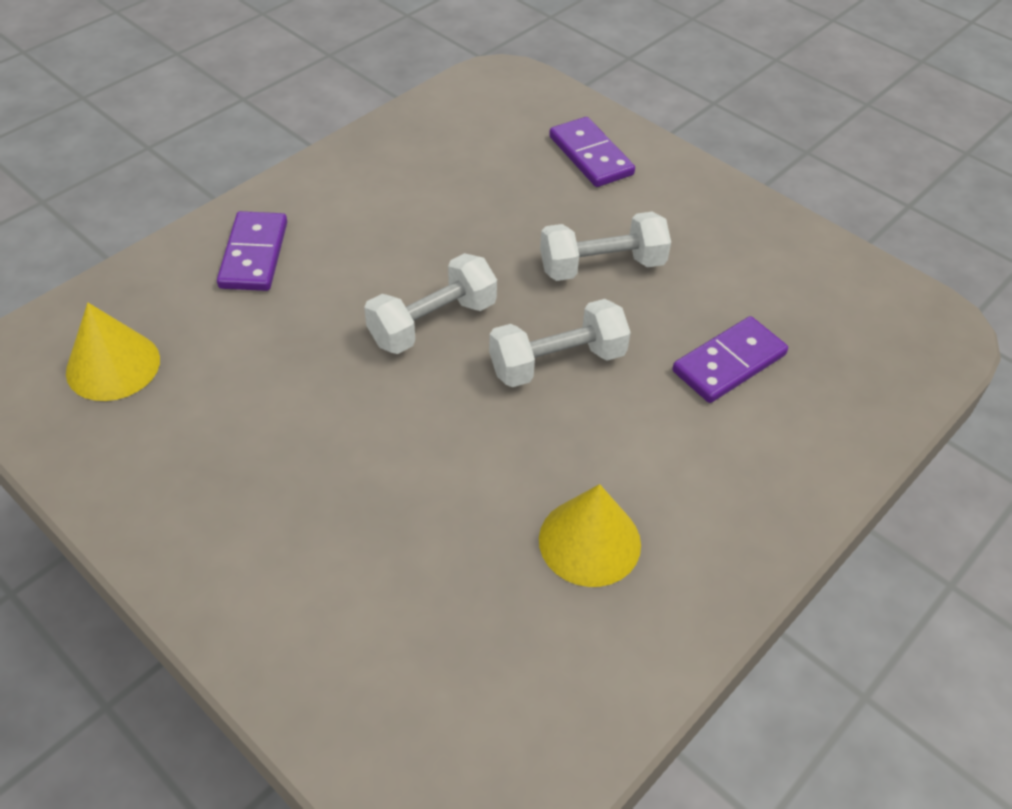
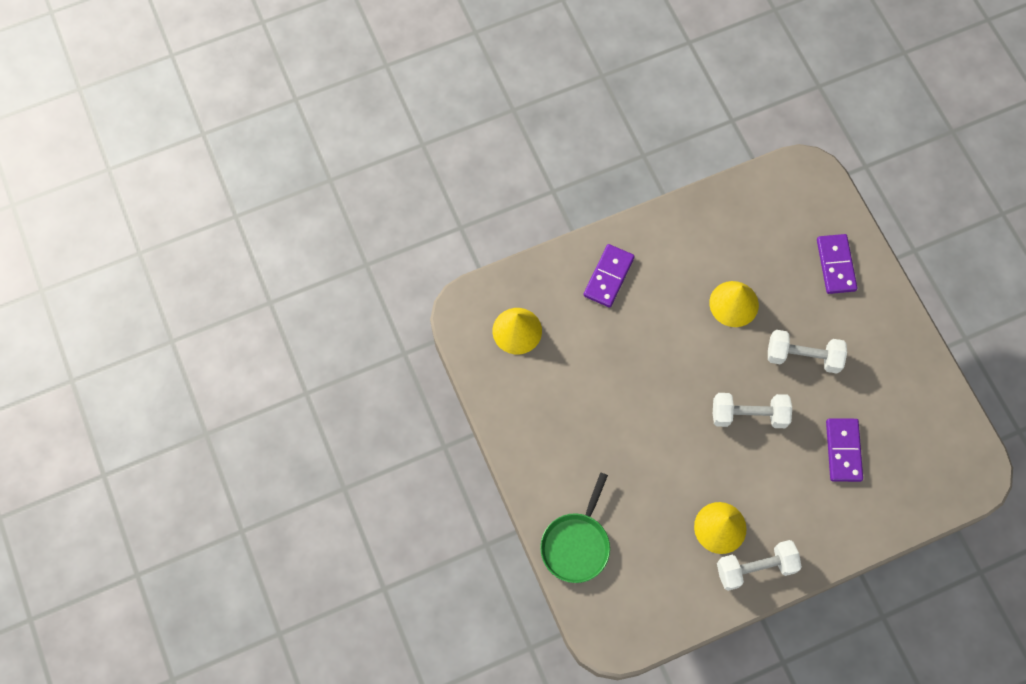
camera: 25 degrees right, 20 degrees up
(327, 670) = (576, 544): none -> green pan
(432, 323) = (691, 363): white dumbbell -> white dumbbell (755, 568)
(466, 234) = (734, 304): none -> yellow cone
(729, 363) = (843, 450): purple domino -> purple domino turned 75 degrees counterclockwise

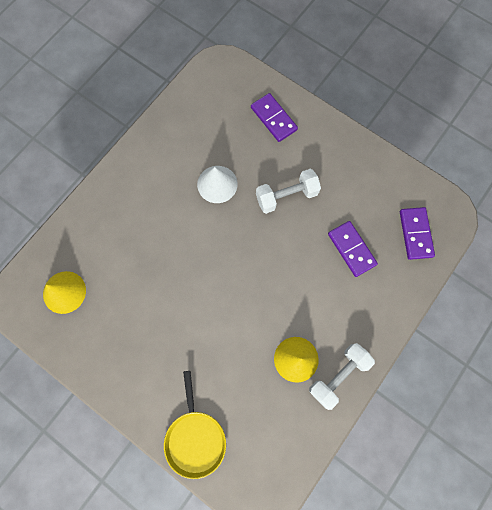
camera: 30 degrees left, 5 degrees up
(576, 544) = (195, 438): green pan -> yellow pan
(608, 277) = (114, 213): purple domino -> purple domino (415, 234)
(734, 304) = (217, 184): yellow cone -> white cone
(749, 415) = (271, 260): white dumbbell -> none

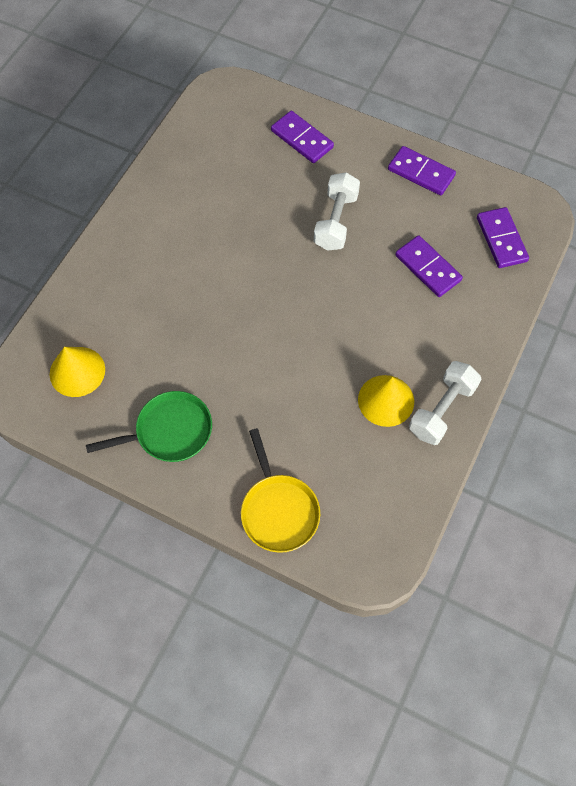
camera: 10 degrees left, 10 degrees down
(124, 355) = (169, 431): none -> green pan
(217, 184) = (247, 221): white cone -> none
(286, 196) = (335, 221): white dumbbell -> white dumbbell turned 45 degrees counterclockwise
(362, 164) = (421, 173): none -> purple domino

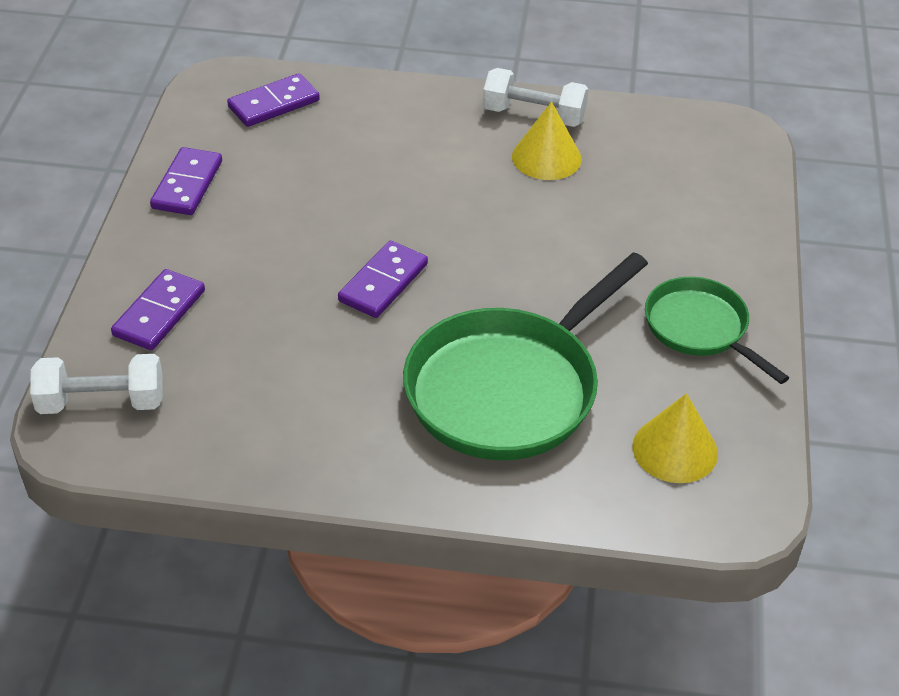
camera: 110 degrees left, 20 degrees down
(166, 298) = (508, 388): none -> green pan
(278, 510) = (733, 212): yellow pan -> none
(335, 221) = (302, 248): white dumbbell -> white dumbbell (102, 402)
(427, 268) = (343, 155): purple domino -> purple domino (383, 283)

